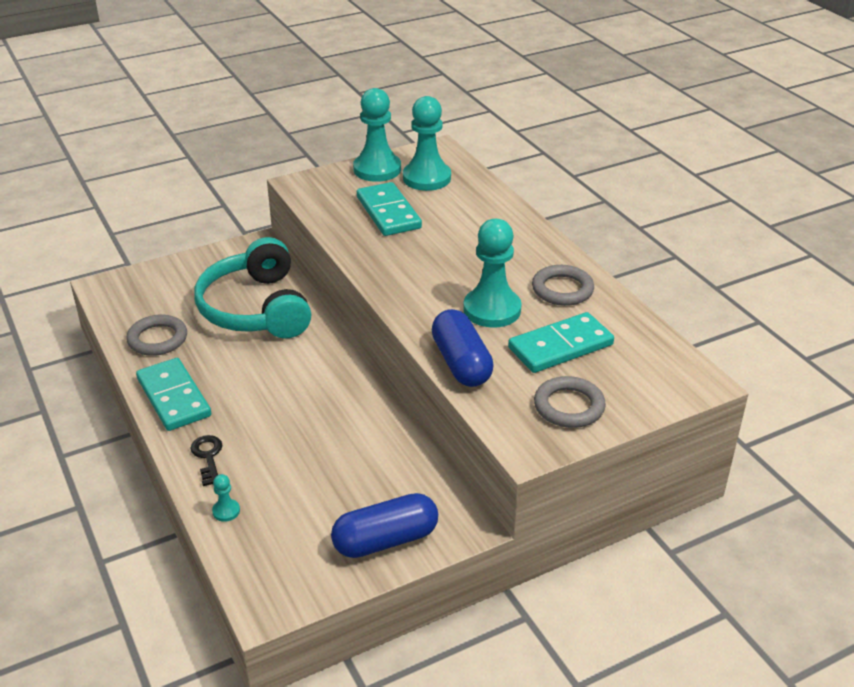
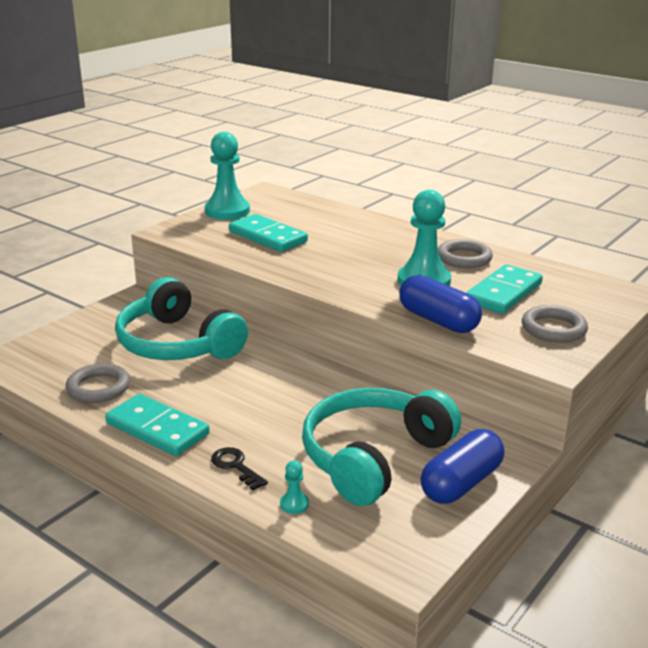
camera: 25 degrees left, 10 degrees down
(331, 487) = (374, 457): none -> turquoise headphones
(426, 178) = (276, 210): turquoise pawn -> none

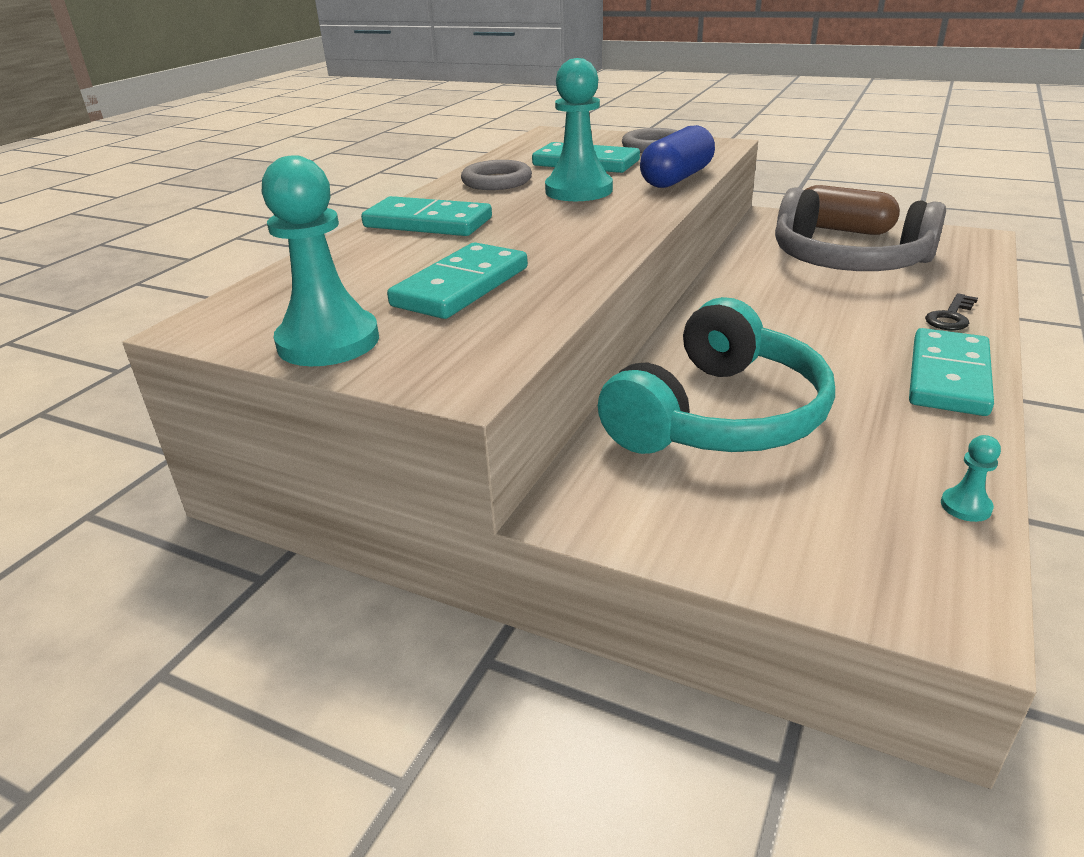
camera: 100 degrees left, 5 degrees up
(98, 388) = (914, 453): grey ring -> none
(294, 504) = (966, 282): turquoise pawn -> turquoise pawn (965, 506)
(374, 457) = (847, 261): turquoise headphones -> grey headphones
(379, 234) = (428, 223): none -> turquoise domino
(461, 483) = (842, 229): blue capsule -> brown capsule

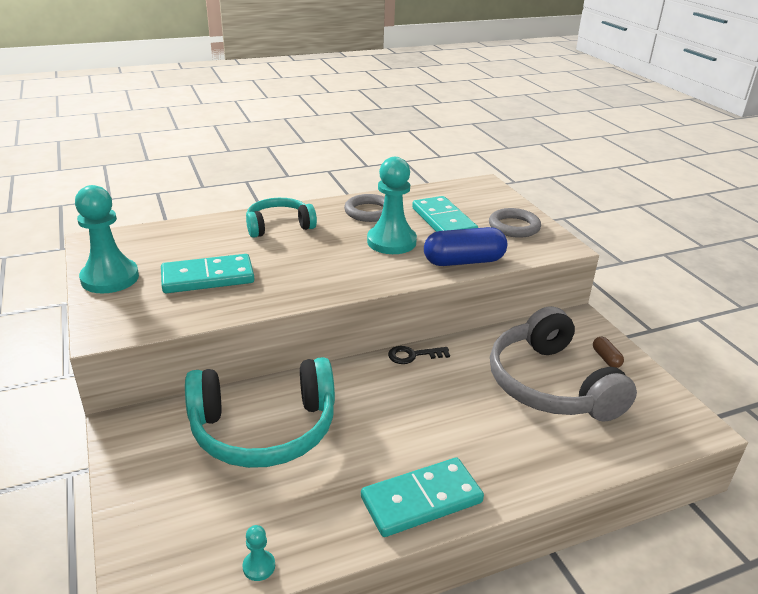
camera: 40 degrees right, 0 degrees up
(428, 223) = (279, 226): turquoise domino -> turquoise headphones
(842, 229) = (606, 358): brown capsule -> brown capsule, size x0.47
(951, 316) = (520, 467): black key -> black key (413, 355)

